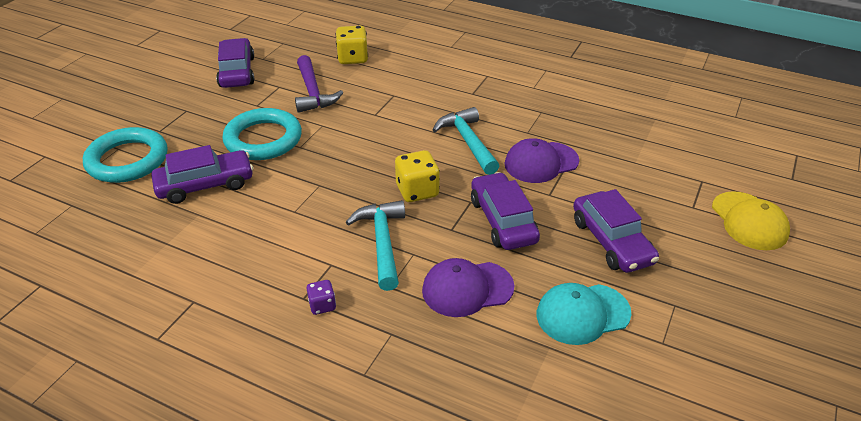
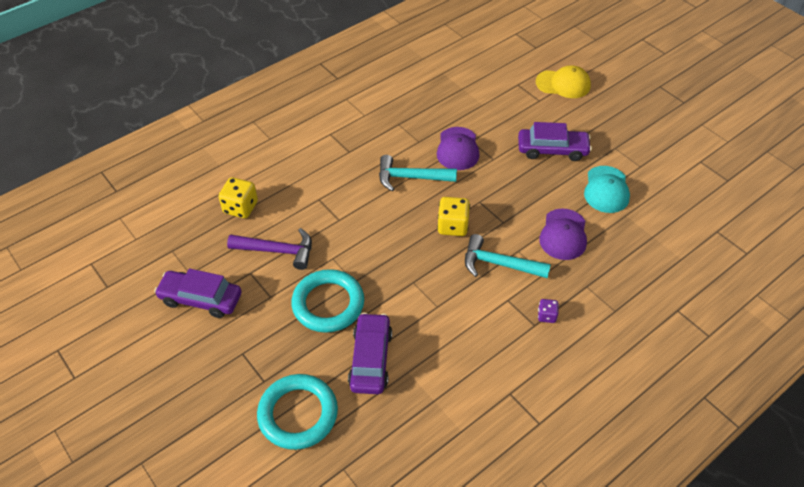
camera: 65 degrees left, 10 degrees up
(503, 220) = (508, 192): purple car -> none

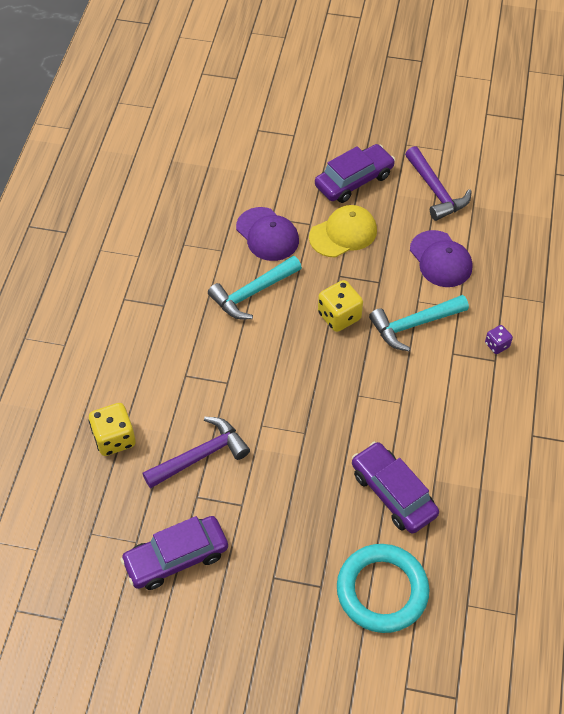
camera: 40 degrees left, 5 degrees up
(328, 304) = (303, 471): turquoise ring -> none
(563, 84) = (300, 104): yellow cap -> yellow cap (343, 233)
(606, 190) = (436, 191): turquoise cap -> purple hammer

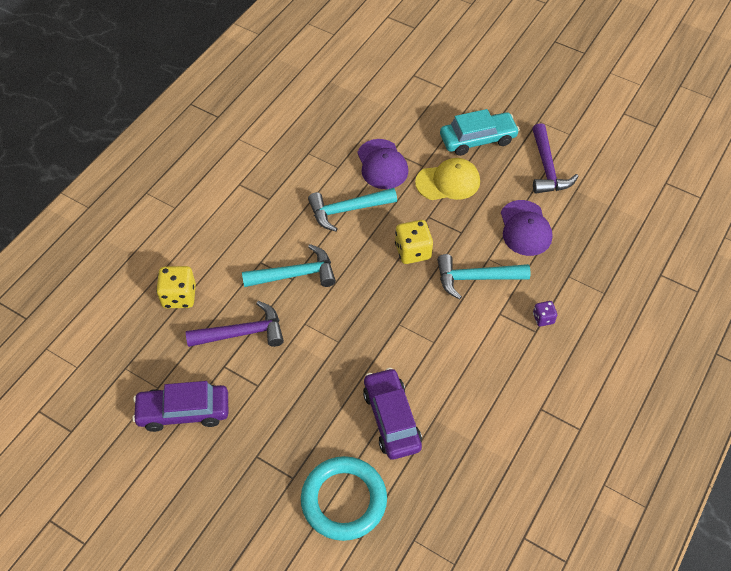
camera: 20 degrees right, 0 degrees up
(229, 377) = (295, 274): none -> turquoise hammer
(354, 180) = (478, 139): purple car -> turquoise car

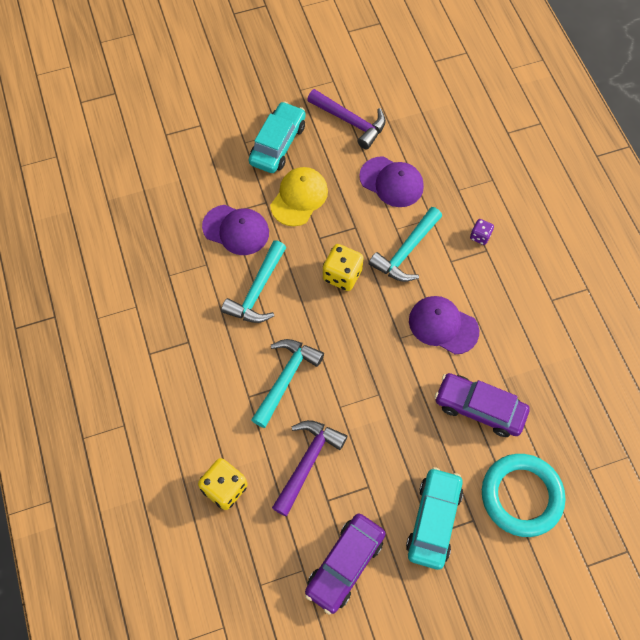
camera: 50 degrees left, 10 degrees up
(268, 449) = (433, 520): none -> turquoise car
(438, 345) = (443, 325): none -> purple cap

